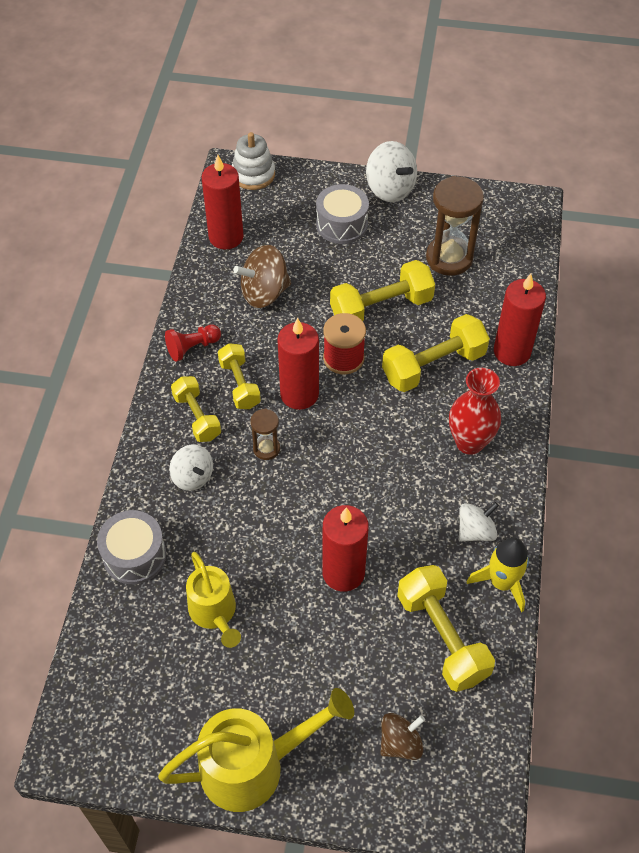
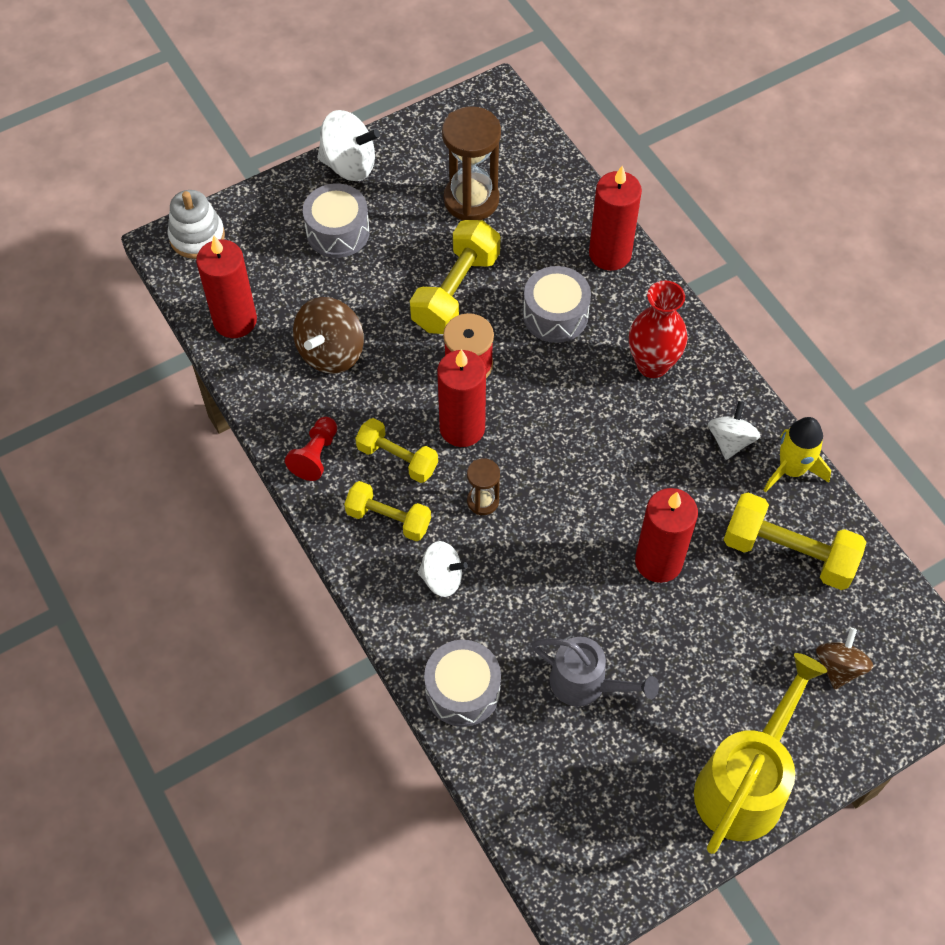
camera: 40 degrees left, 5 degrees up
(215, 614) = (586, 684): yellow watering can -> grey watering can
(433, 366) = (555, 315): yellow dumbbell -> grey drum

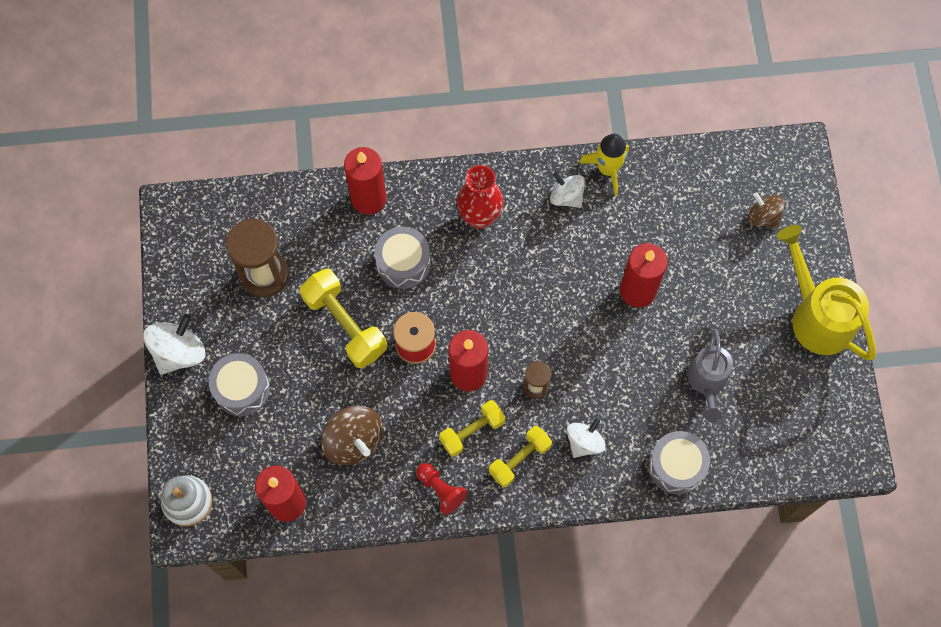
camera: 65 degrees left, 10 degrees up
(586, 684) = (707, 382): grey watering can -> grey watering can turned 135 degrees clockwise
(788, 553) = (669, 204): yellow dumbbell -> none

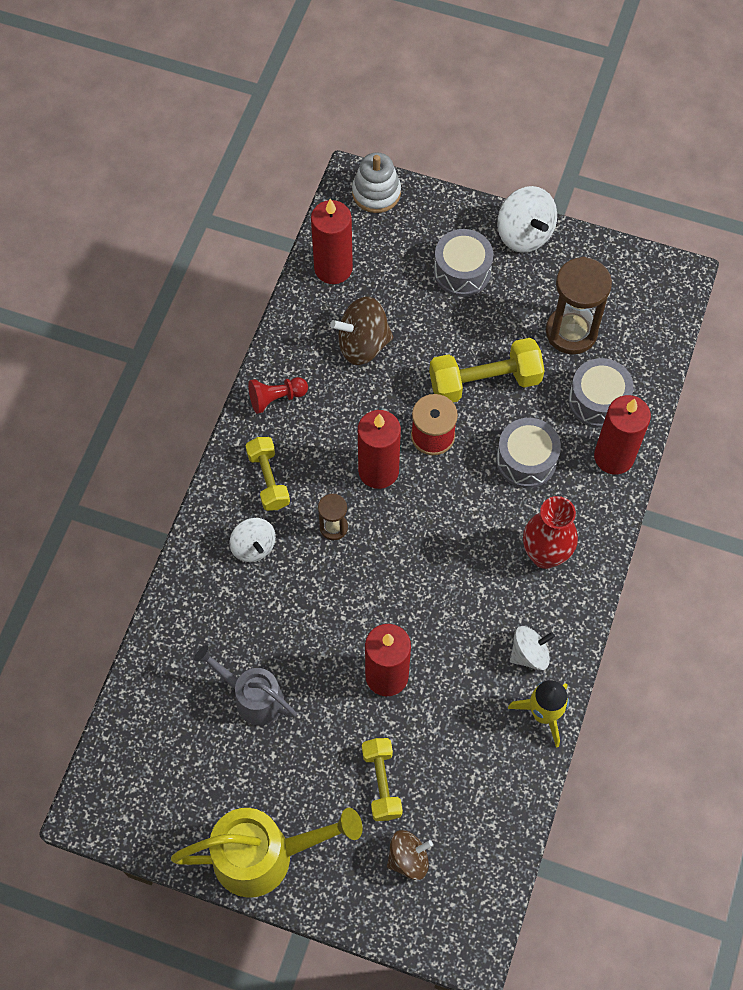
camera: 115 degrees right, 5 degrees down
(472, 431) = (318, 449): yellow dumbbell -> yellow dumbbell (381, 783)
(676, 466) = (183, 622): grey drum -> grey drum (598, 401)

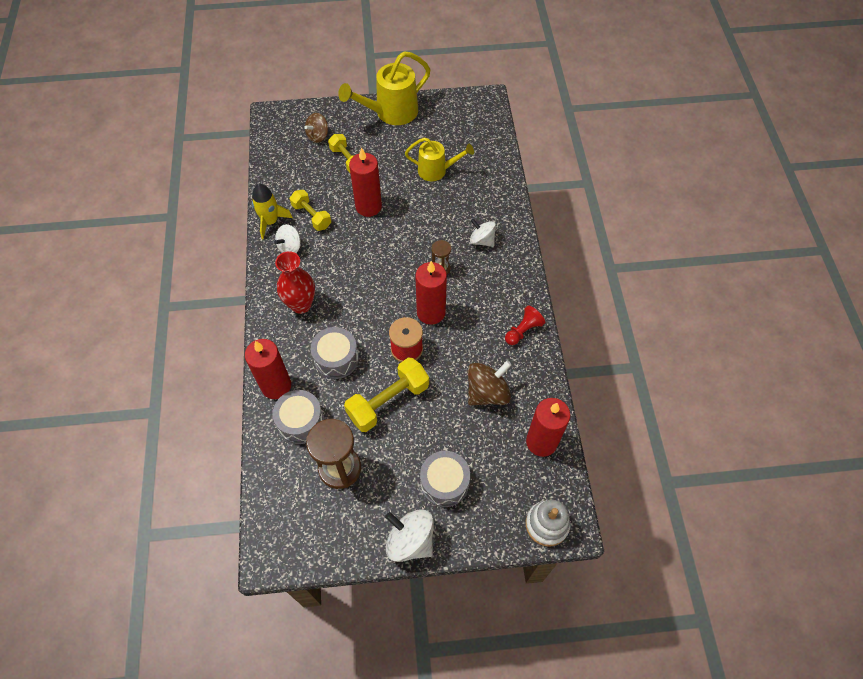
camera: 155 degrees right, 5 degrees down
(252, 697) = (437, 171): grey watering can -> yellow watering can
(268, 479) = (496, 280): yellow dumbbell -> yellow dumbbell (311, 216)

